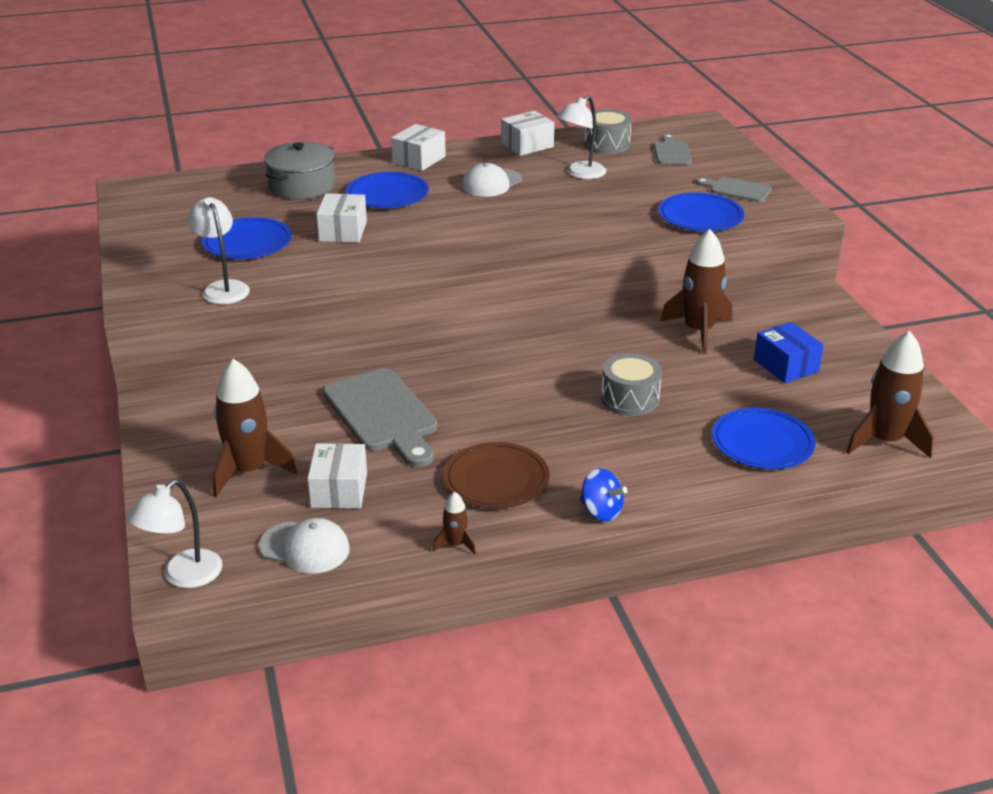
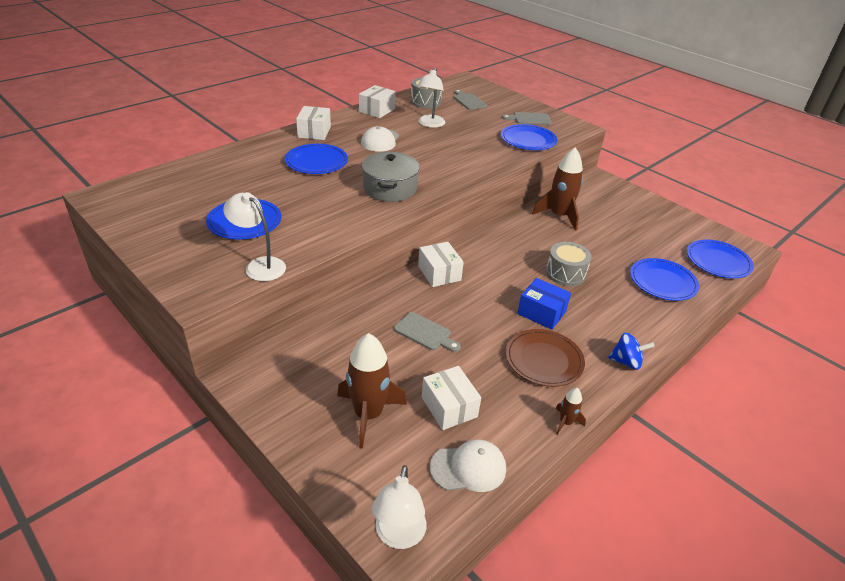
camera: 30 degrees left, 5 degrees up
(302, 186) = (246, 167): grey pot -> grey pot (390, 188)
(343, 231) = (311, 197): white box -> white box (439, 273)
(383, 415) = (425, 333): grey cutting board -> grey cutting board, size x0.54
(786, 366) = (625, 227): blue box -> blue box (541, 313)
(885, 441) = (718, 261): brown rocket -> blue plate

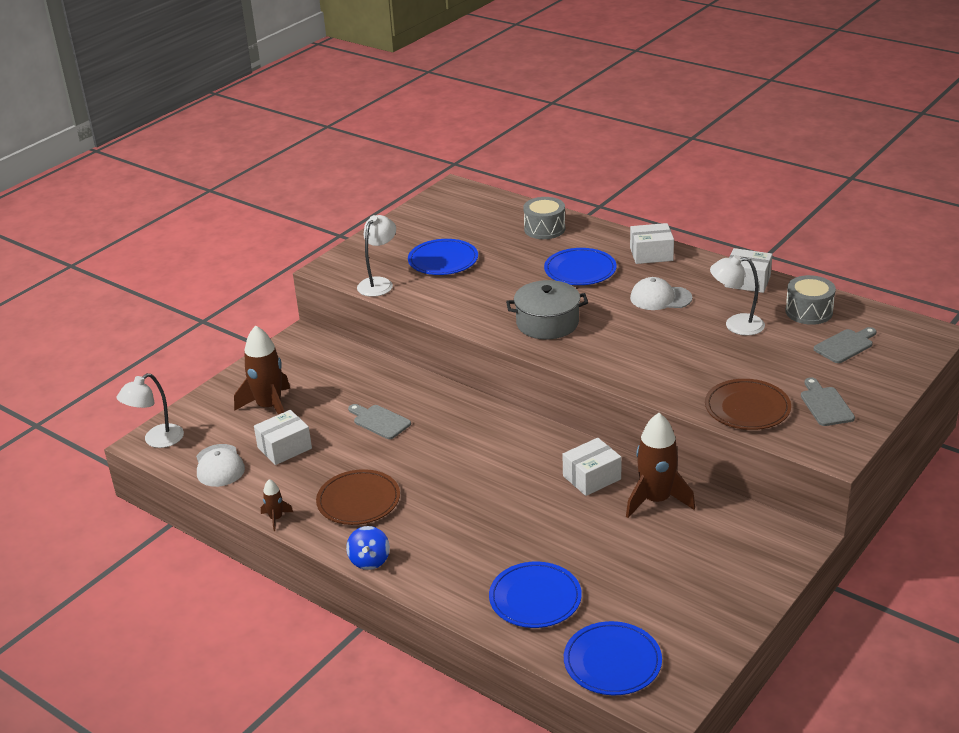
camera: 85 degrees right, 5 degrees down
(398, 536) = (157, 440): white lamp -> white lamp turned 45 degrees counterclockwise
(425, 333) = (379, 421): grey cutting board -> grey cutting board turned 105 degrees clockwise
(439, 273) = (481, 417): white box -> white box (592, 477)
(528, 140) = (747, 408): blue plate -> brown plate
(541, 313) = (435, 495): blue box -> none
(565, 273) = (519, 511): grey drum -> grey drum (544, 229)

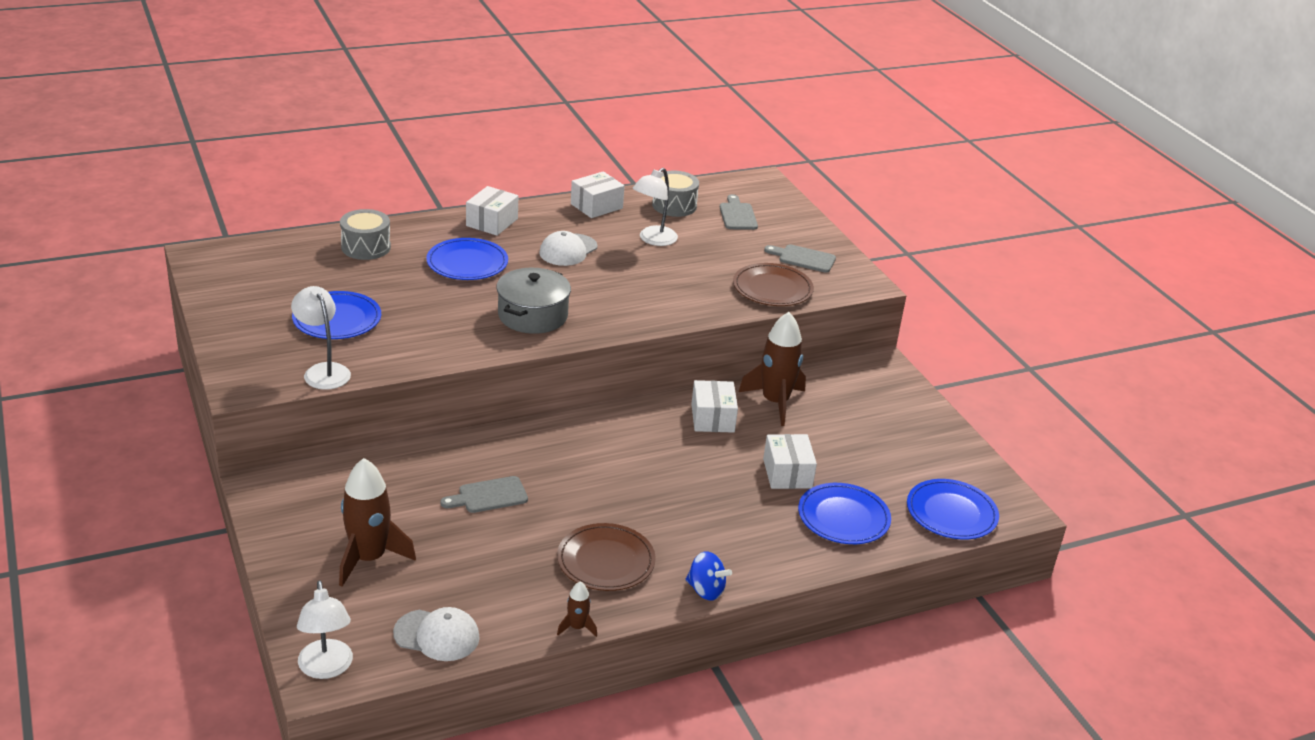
camera: 65 degrees left, 0 degrees up
(284, 448) = (459, 576): white box -> white box (787, 473)

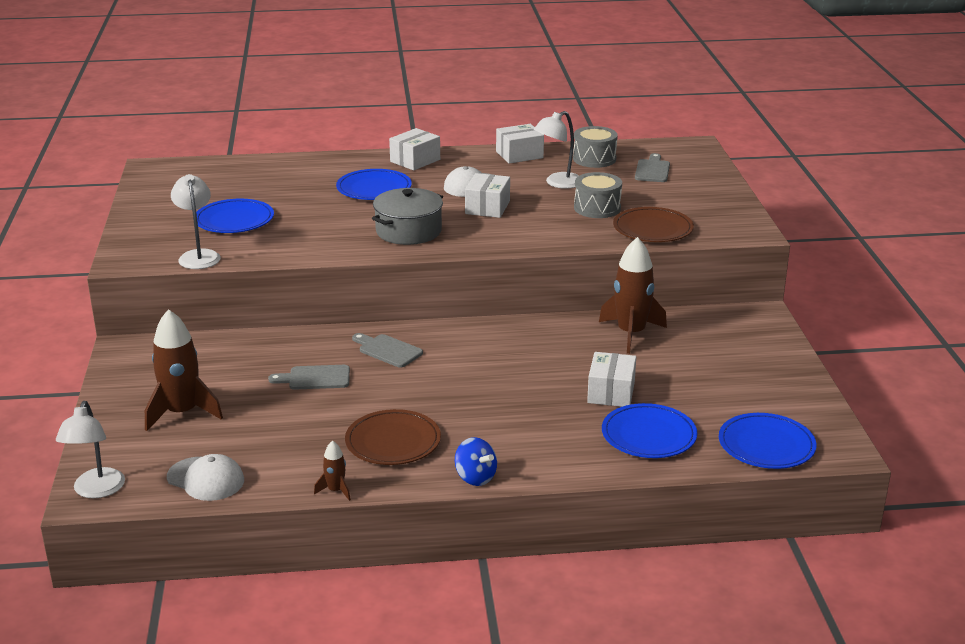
camera: 20 degrees right, 5 degrees down
(366, 247) = (292, 171): grey drum -> grey drum (597, 208)
(712, 418) = (561, 340): white box -> white box (487, 207)
(803, 258) = (699, 208): grey cutting board -> grey cutting board (387, 350)

